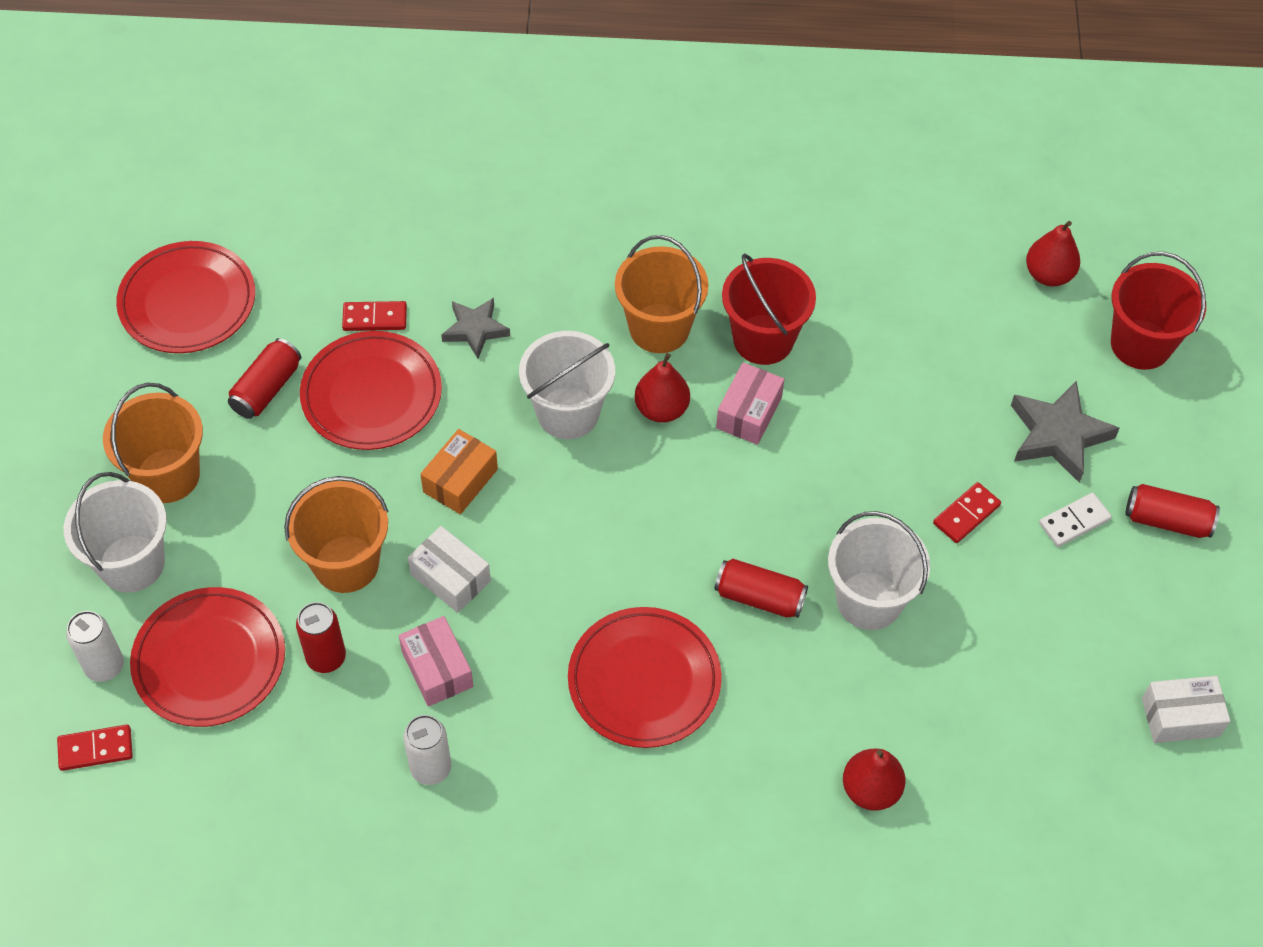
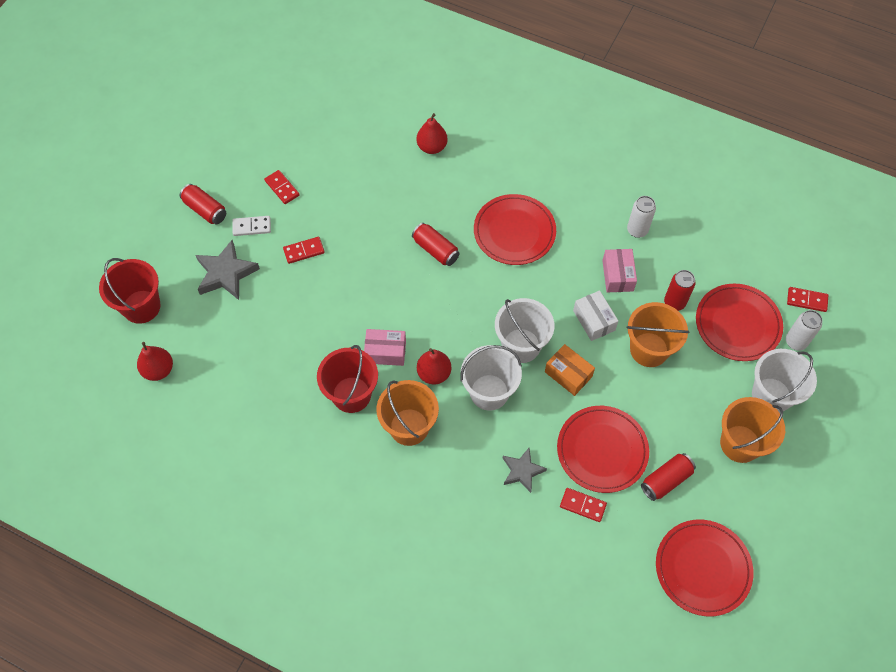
camera: 155 degrees left, 5 degrees up
(460, 480) = (568, 374): orange box -> orange box turned 75 degrees clockwise
(749, 413) = (385, 352): pink box -> pink box turned 45 degrees clockwise
(869, 600) = (381, 228): white bucket -> white bucket (521, 345)
(1074, 606) = (282, 188): none -> red domino
(1180, 717) = (270, 125): white box -> none

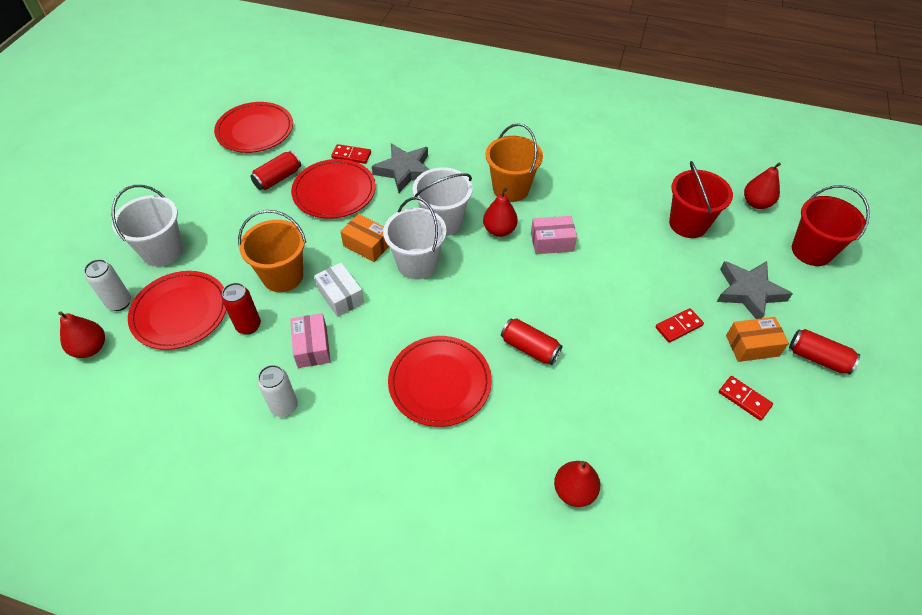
camera: 170 degrees right, 10 degrees down
(252, 227) = (752, 346): white domino -> orange box
(351, 394) = (571, 205): red bucket -> red bucket (688, 224)
(522, 471) = (405, 171): grey star -> grey star, size x1.55
(740, 443) = (204, 210): orange bucket -> none
(806, 300) = (90, 348): red domino -> red pear

